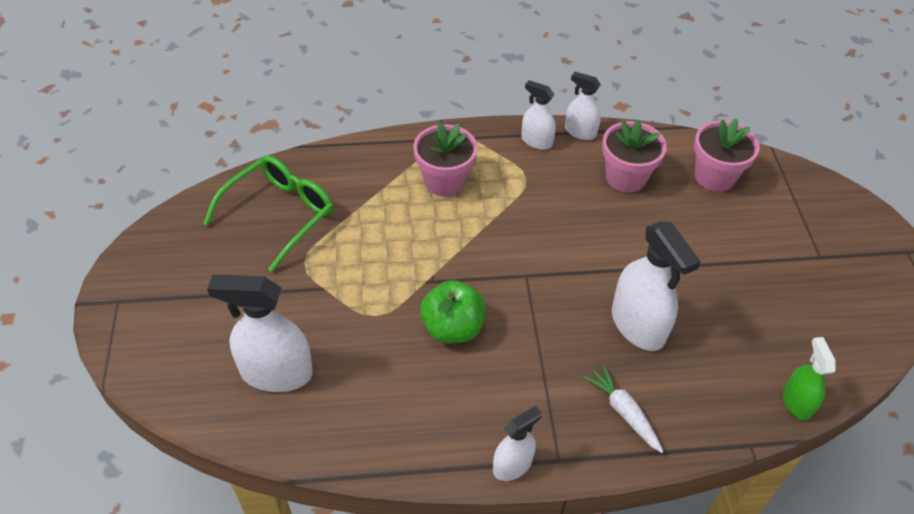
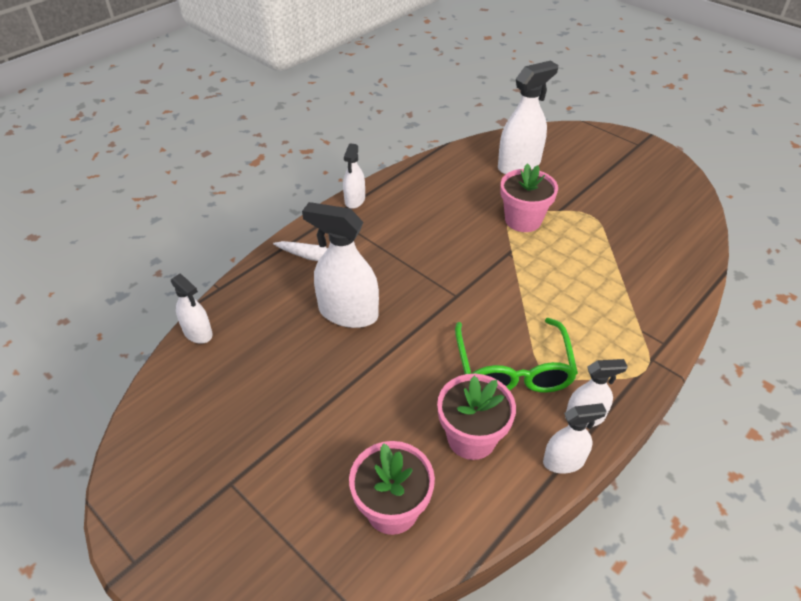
camera: 140 degrees right, 5 degrees down
(279, 214) = (649, 228): green glasses -> green glasses (513, 369)
(444, 181) = (597, 322): pink flower pot -> pink flower pot (523, 220)
(452, 328) = (461, 237): green apple -> none
(797, 402) = (198, 333): green spray bottle -> white spray bottle

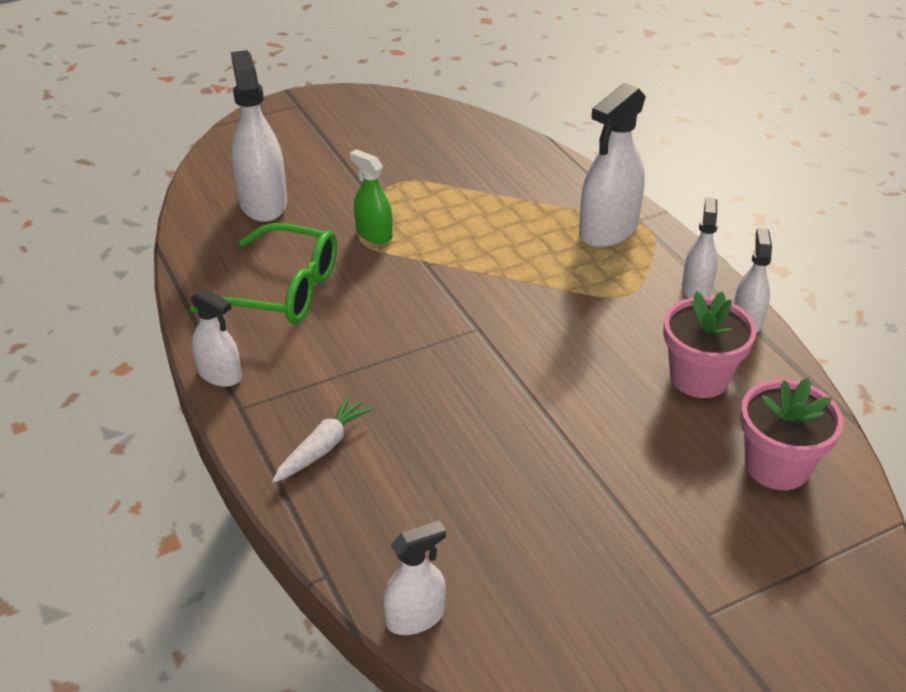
camera: 70 degrees left, 5 degrees down
(348, 313) = (457, 435): white spray bottle -> white spray bottle (608, 230)
(513, 369) = (614, 317): green glasses -> green glasses (283, 290)
(523, 220) = (374, 234): pink flower pot -> green spray bottle

